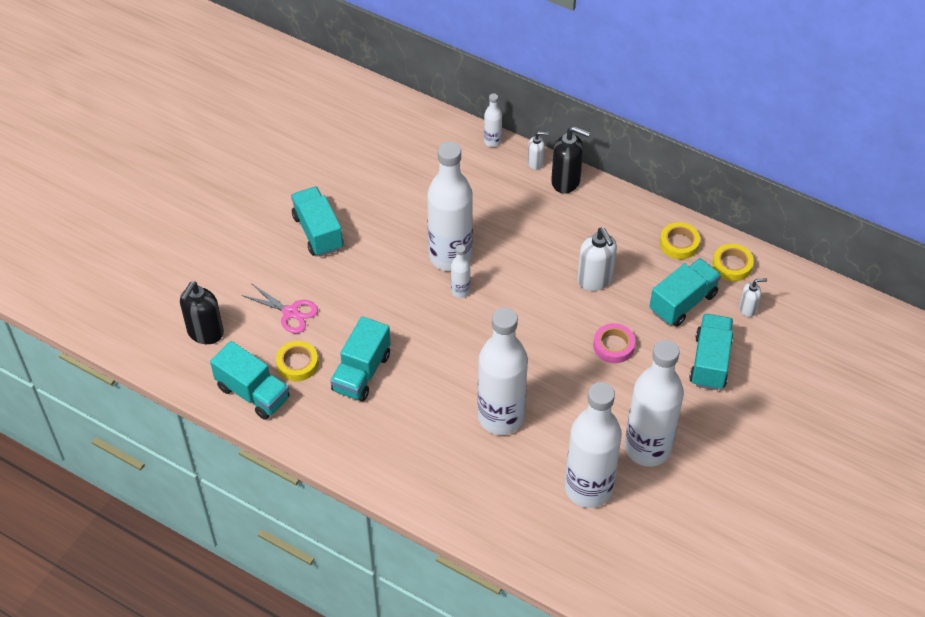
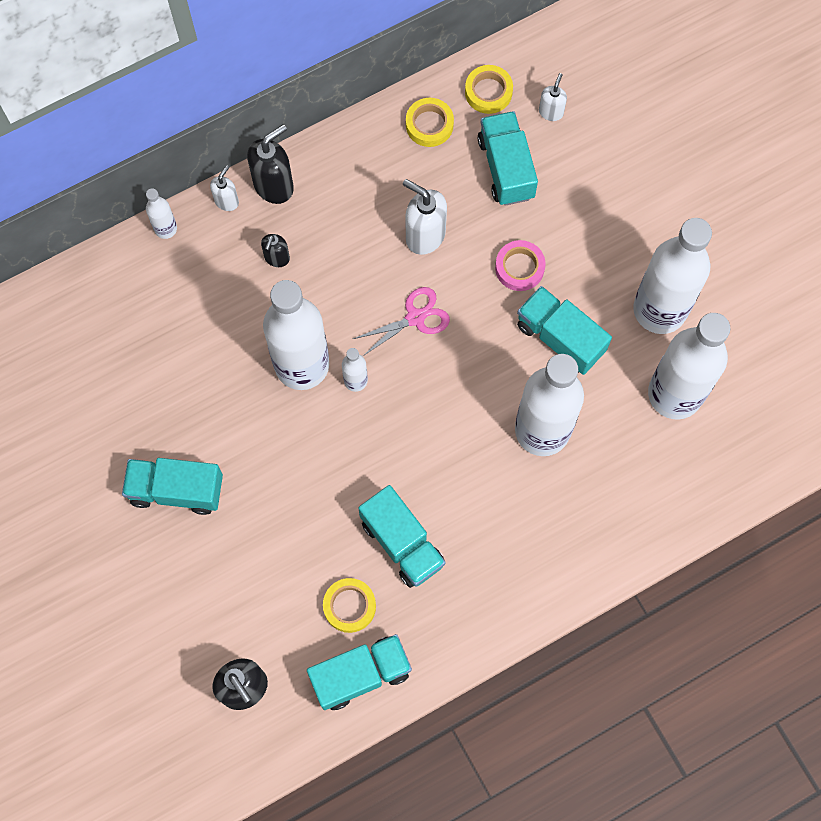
camera: 60 degrees left, 20 degrees up
(290, 312) = (273, 579): pink scissors -> pink scissors (415, 317)
(516, 207) = (277, 258): none -> black soap dispenser
(595, 280) = (425, 235): white soap dispenser -> white soap dispenser turned 150 degrees counterclockwise
(710, 362) = (593, 188): turquoise truck -> turquoise truck (560, 338)

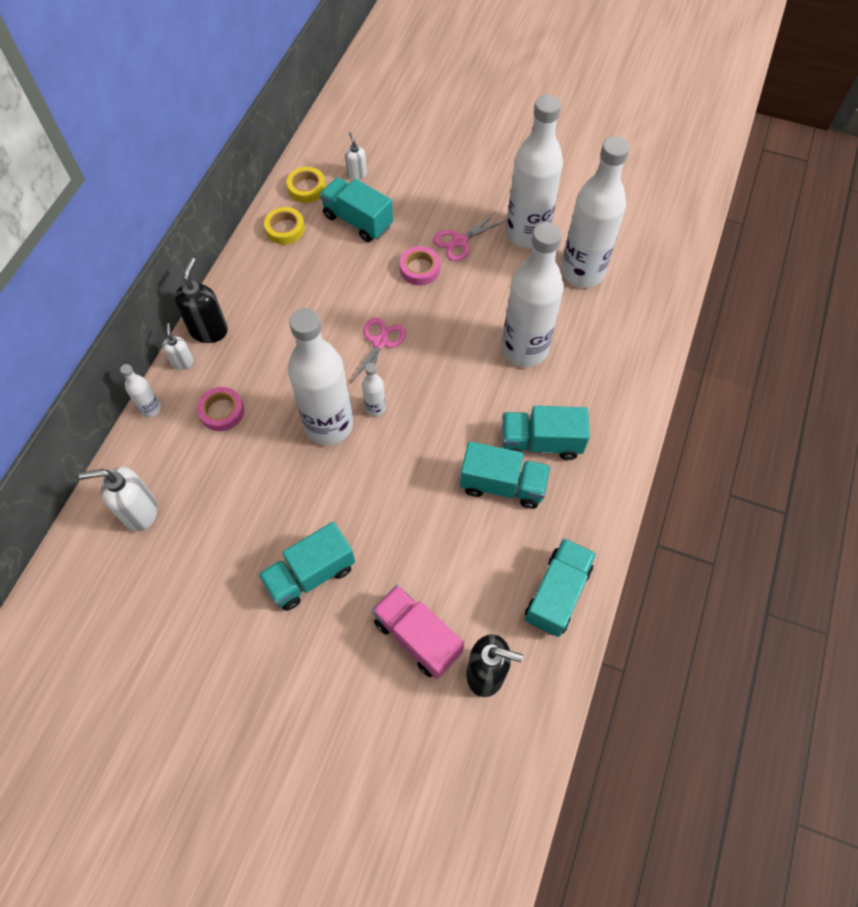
camera: 40 degrees left, 10 degrees down
(216, 613) = (417, 637): none -> pink truck
(222, 278) = (222, 411): none -> pink tape
(277, 258) = (250, 372): black soap dispenser -> none
(349, 606) = (506, 554): yellow tape -> none
(425, 235) = (341, 291): white soap dispenser -> white soap dispenser (140, 512)
(560, 338) = (483, 290): turquoise truck -> turquoise truck (540, 442)
(585, 267) = (460, 241): none -> pink scissors

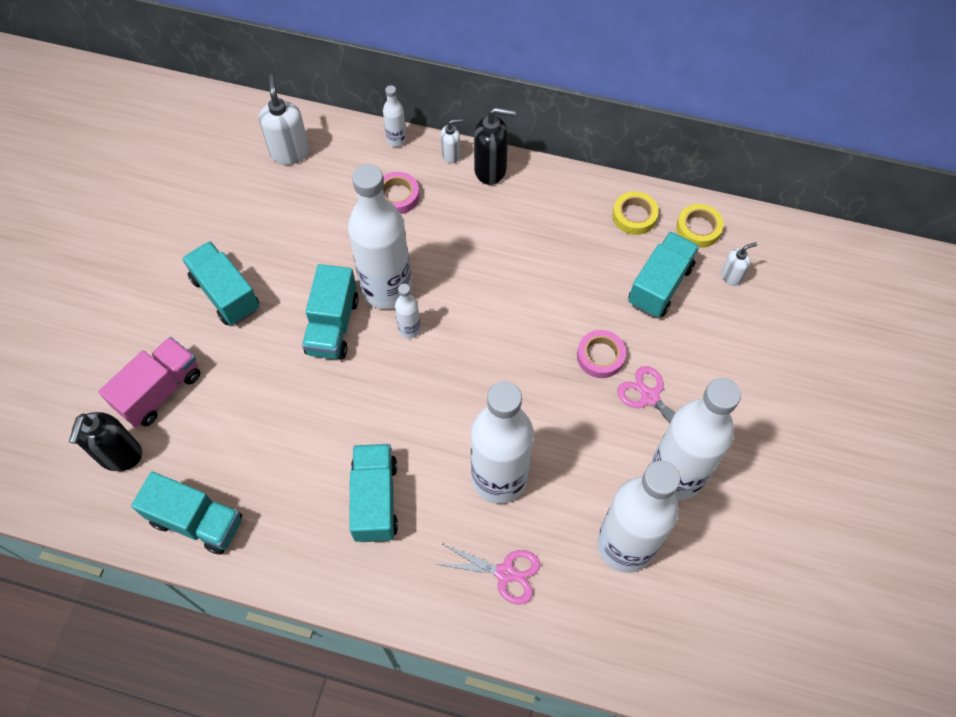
camera: 85 degrees right, 0 degrees up
(380, 342) = (493, 325): pink scissors -> pink scissors (505, 573)
(502, 485) = (322, 461): turquoise truck -> turquoise truck (333, 326)

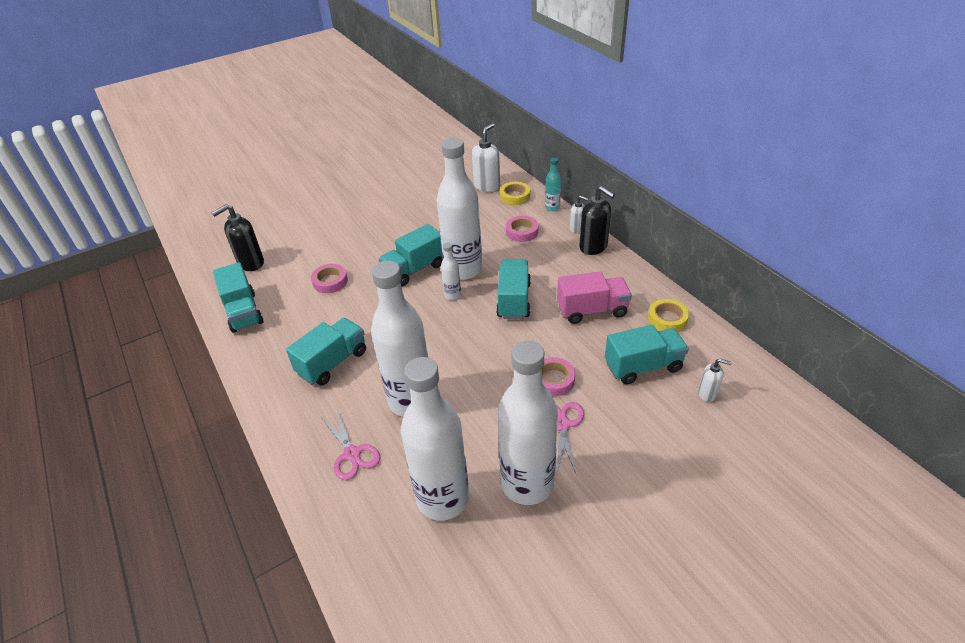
camera: 45 degrees right, 20 degrees down
(160, 391) = (301, 248): pink truck -> pink truck (592, 310)
(225, 294) = (381, 227): turquoise truck -> turquoise truck (514, 300)
(253, 408) = (330, 281): none -> pink tape
(396, 140) = (552, 207): white bottle -> turquoise bottle
(698, 229) = (710, 351): yellow tape -> yellow tape (514, 196)

